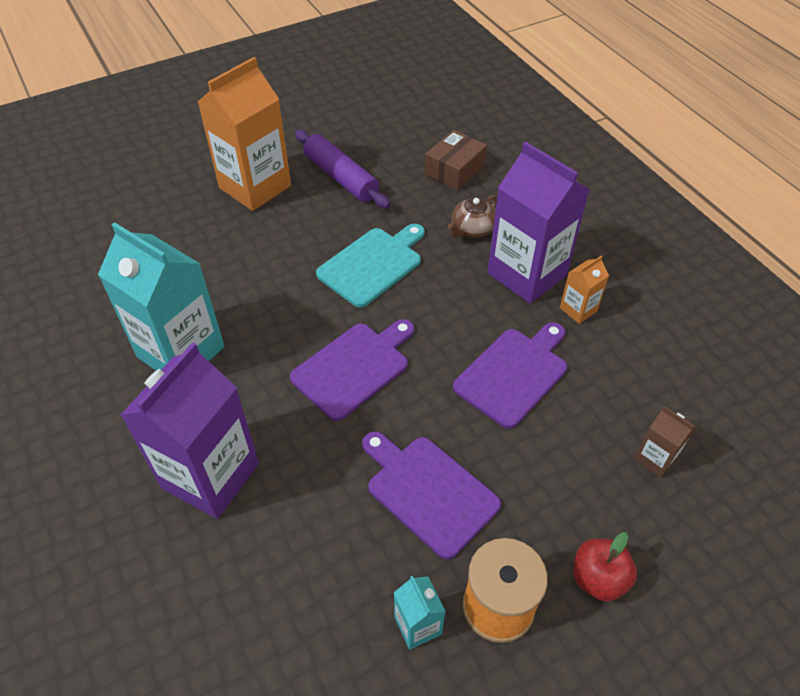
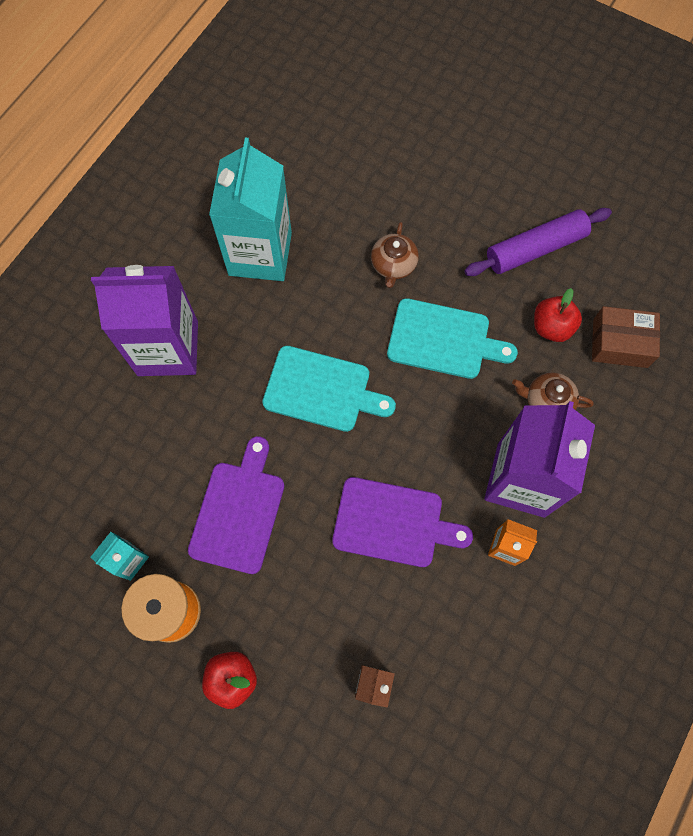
camera: 60 degrees right, 20 degrees up
(255, 187) = (471, 187): orange carton -> none
(278, 264) = (393, 265): none -> brown teapot
(341, 177) = (535, 249): purple rolling pin -> purple rolling pin turned 45 degrees clockwise
(354, 367) = (322, 390): purple cutting board -> turquoise cutting board
(413, 198) = (551, 327): none -> red apple

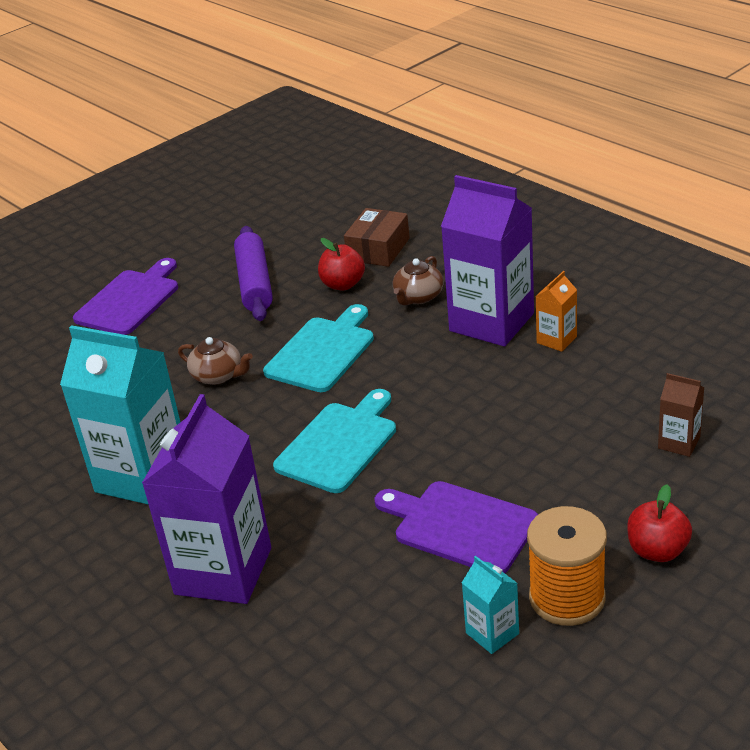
camera: 70 degrees left, 35 degrees down
(393, 523) = (510, 409): purple cutting board -> purple cutting board (130, 300)

